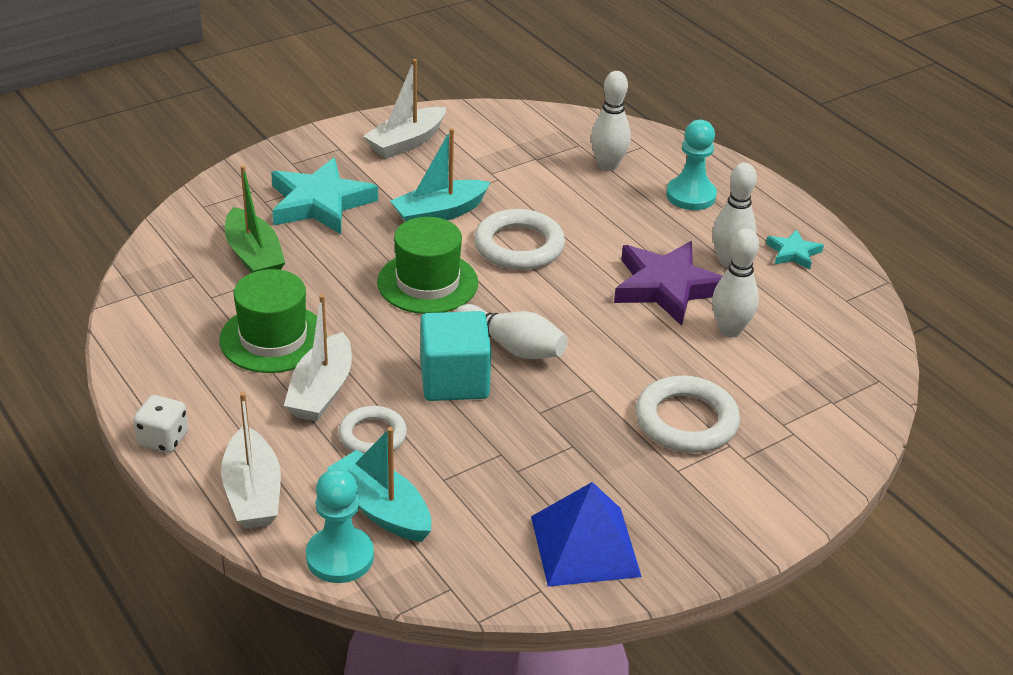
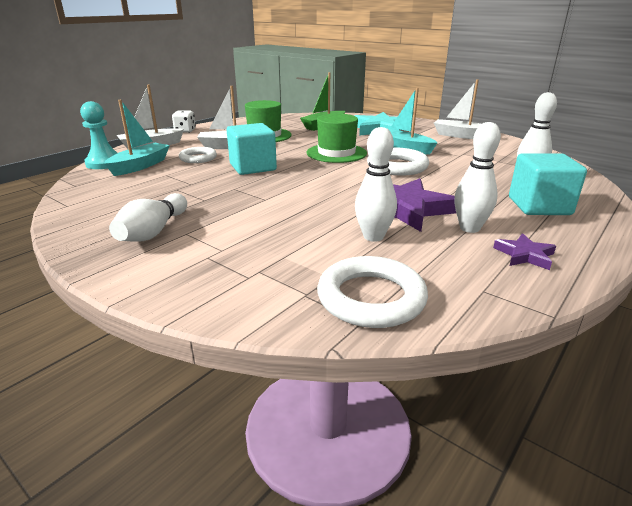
camera: 75 degrees right, 10 degrees down
(512, 346) = (293, 175): white bowling pin -> white bowling pin (153, 231)
(585, 546) = (104, 212): blue pyramid -> none
(686, 421) = (244, 230): white ring -> white ring (371, 298)
(691, 195) = (539, 206): turquoise pawn -> turquoise cube
(793, 253) = (524, 255): turquoise star -> purple star

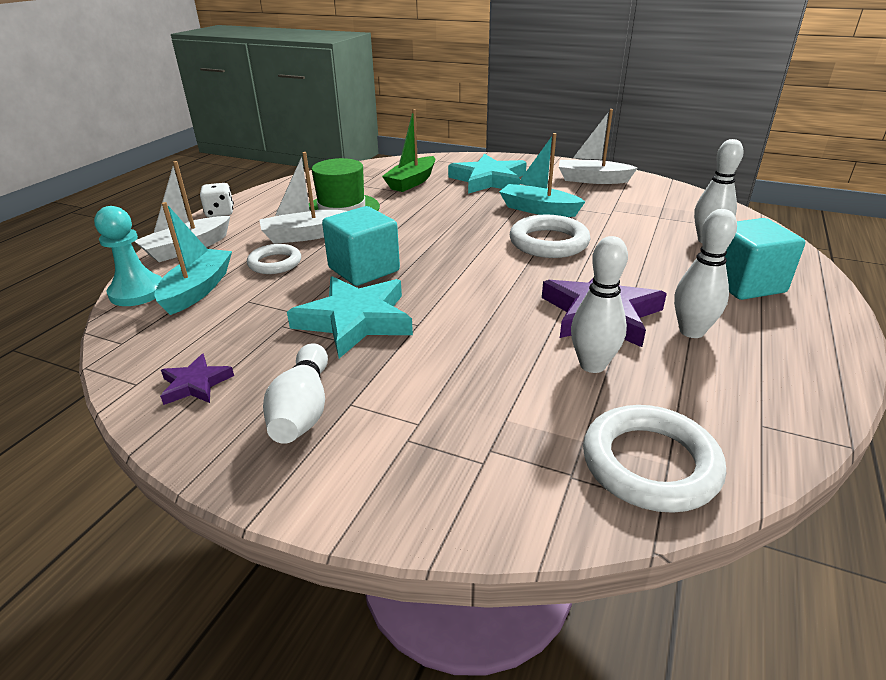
camera: 15 degrees left, 5 degrees up
(225, 192) = (355, 320): none -> turquoise star
(336, 153) = (459, 229): green hat -> none
(524, 255) = (772, 362): purple star -> purple star (195, 384)

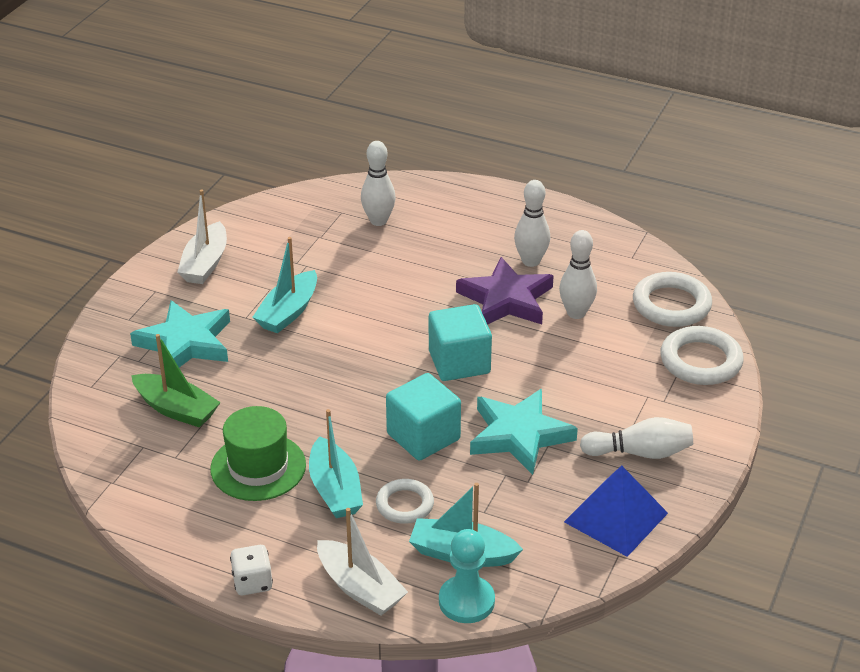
camera: 90 degrees left, 5 degrees up
(195, 384) = (616, 517): purple star -> blue pyramid
(305, 235) = (335, 490): white boat -> turquoise boat
(548, 242) = (372, 313): white ring -> white ring (700, 361)
(744, 284) = (460, 221): turquoise cube -> turquoise cube (459, 362)

